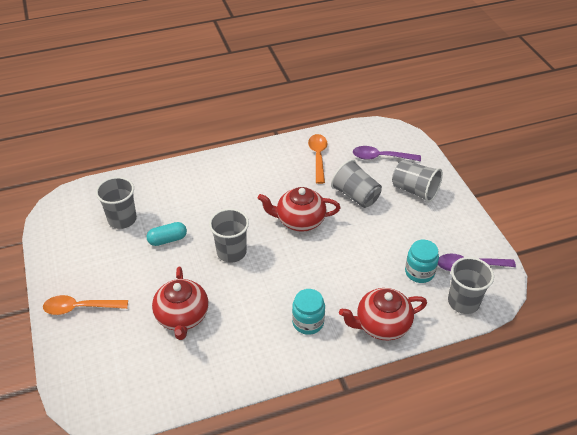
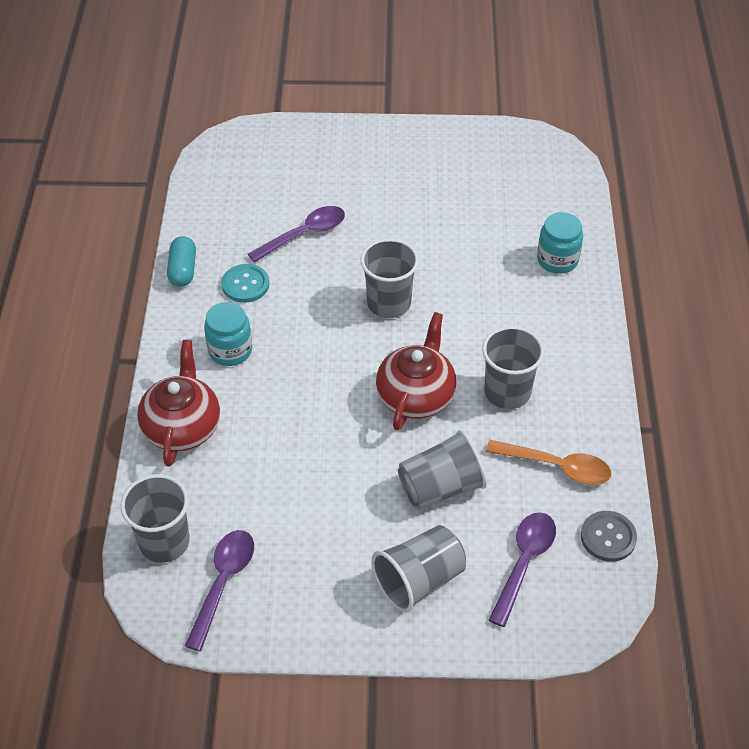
camera: 110 degrees right, 5 degrees up
(80, 308) = (364, 151): orange spoon -> none
(122, 219) = (500, 206): grey cup -> grey cup (507, 392)
(167, 239) = (442, 243): turquoise capsule -> turquoise capsule (183, 270)
(182, 317) = (304, 234): red teapot -> purple spoon
(245, 335) = (245, 284): none -> turquoise button
(349, 133) = (608, 537): none -> grey button
(419, 272) = (245, 509): turquoise jar -> turquoise jar (557, 260)

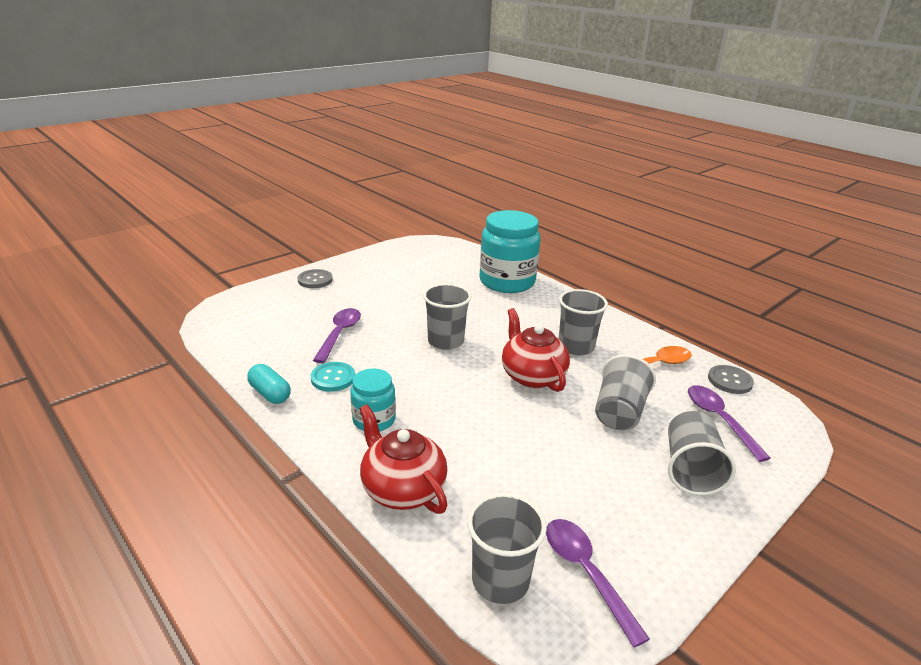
camera: 45 degrees left, 20 degrees down
(358, 144) = (315, 280): none -> grey button
(557, 260) = (507, 281): turquoise jar -> turquoise jar, size x1.88

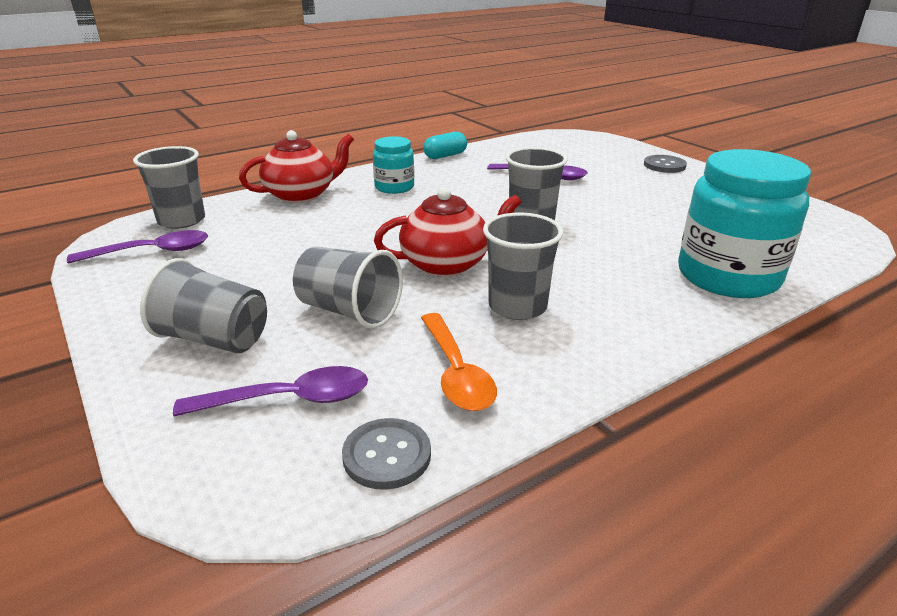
camera: 100 degrees right, 0 degrees up
(333, 378) = (463, 174): turquoise button -> none

